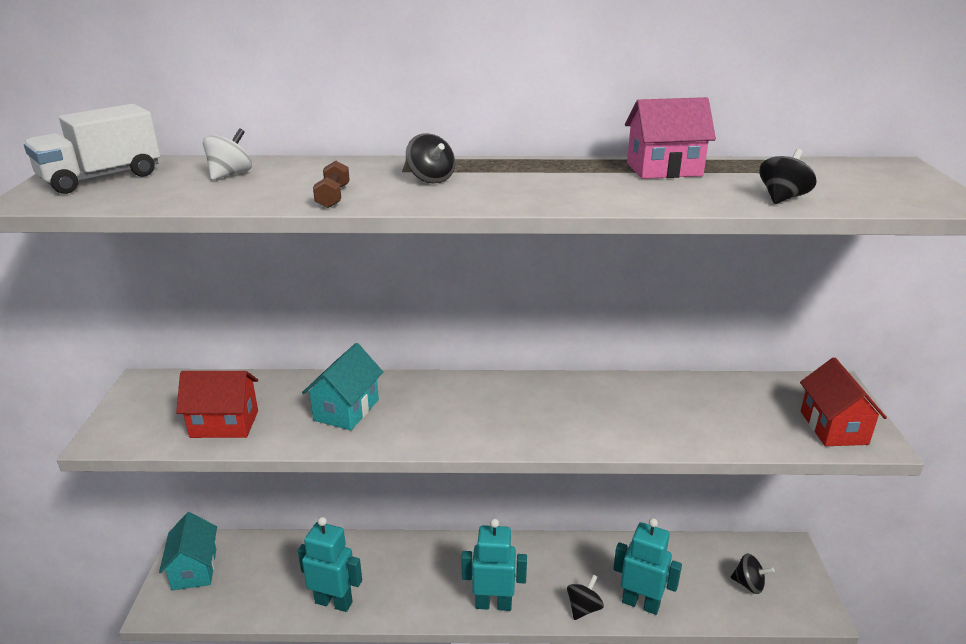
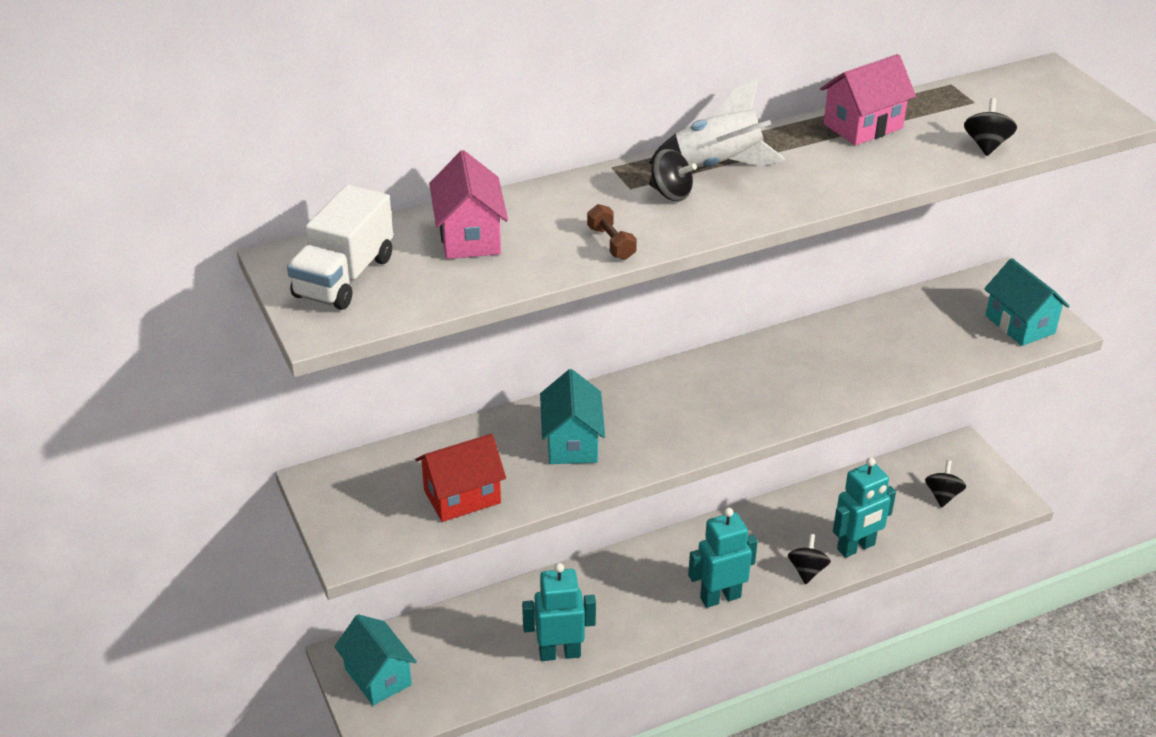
camera: 25 degrees left, 10 degrees up
(230, 174) = (469, 237): white spinning top -> pink house
(496, 171) = (718, 166): none -> white rocket
(641, 603) = (856, 547): turquoise robot -> turquoise robot turned 150 degrees clockwise
(749, 584) = (942, 495): black spinning top -> black spinning top turned 75 degrees counterclockwise
(833, 427) = (1019, 324): red house -> turquoise house

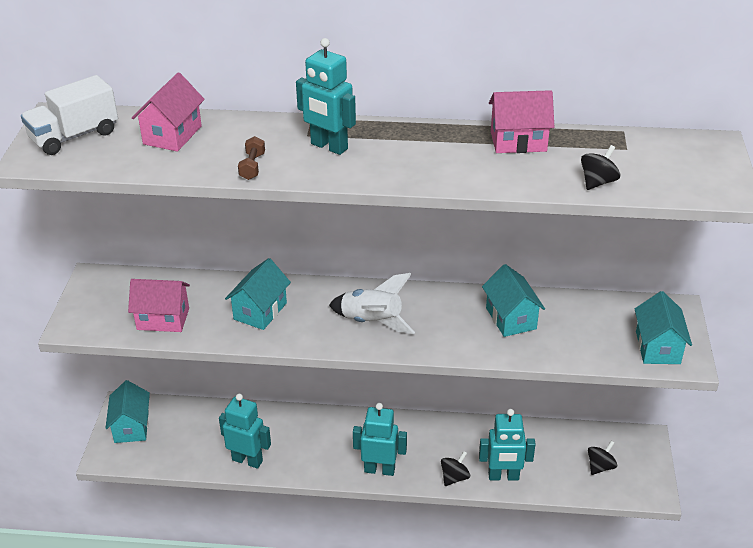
camera: 30 degrees right, 0 degrees up
(462, 496) = (163, 319): red house -> pink house
(671, 193) = (328, 147): black spinning top -> turquoise robot
(718, 166) = (382, 138): white rocket -> white rocket (372, 322)
(853, 348) = (511, 318): none -> turquoise house

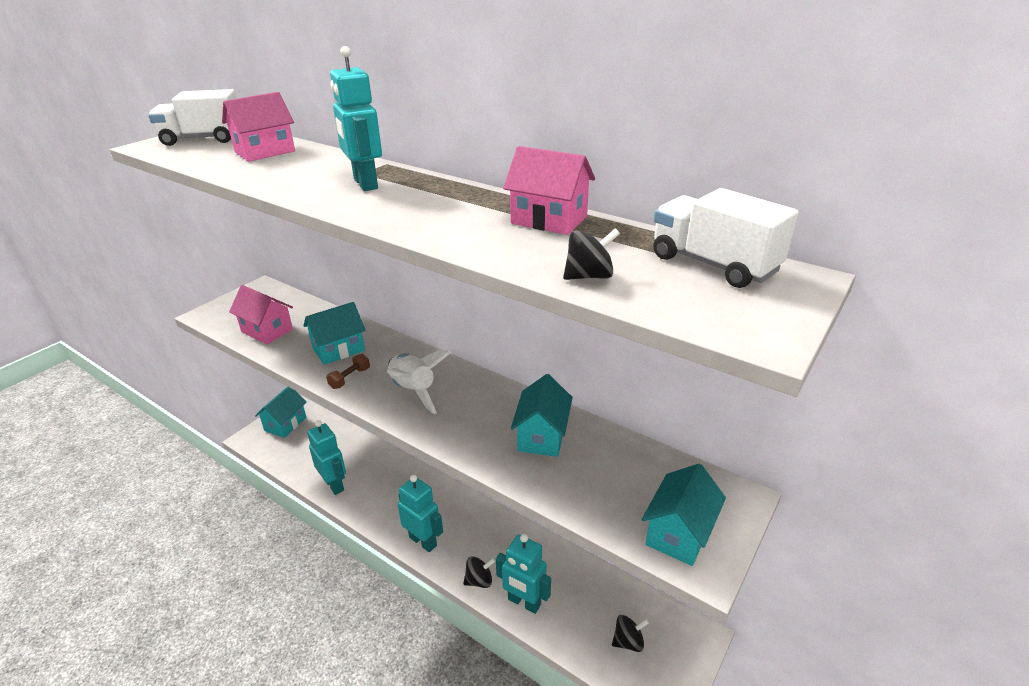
camera: 30 degrees right, 5 degrees down
(252, 166) = (281, 182): brown dumbbell -> brown dumbbell (350, 378)
(659, 148) = (713, 264): none -> white truck

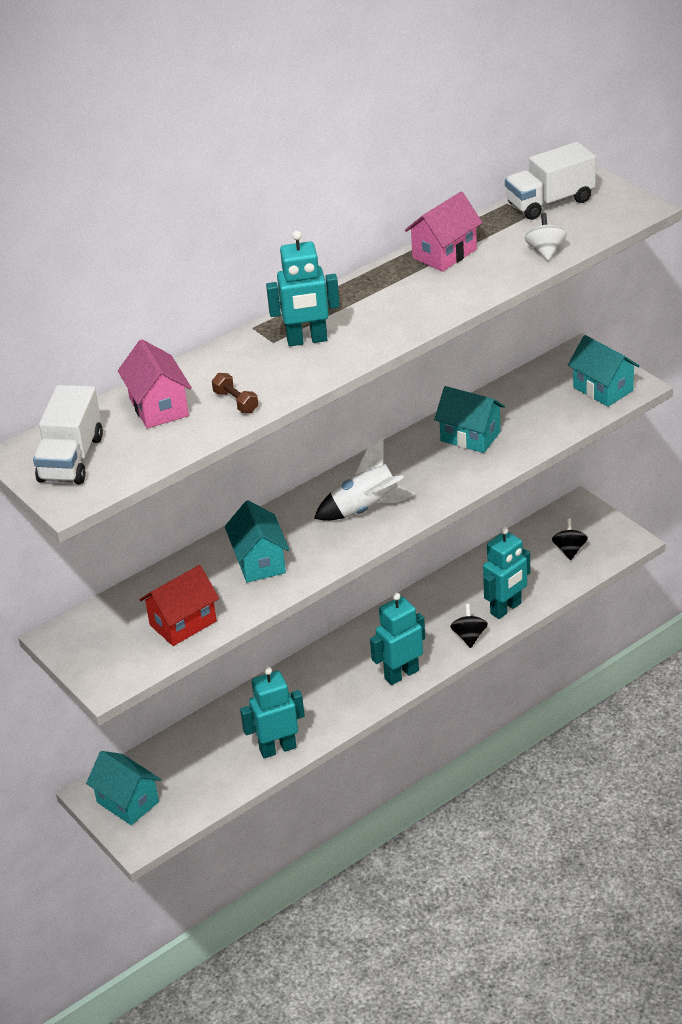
camera: 70 degrees left, 5 degrees up
(267, 330) = (183, 623): pink house -> red house
(350, 378) = (321, 553): brown dumbbell -> brown dumbbell (236, 402)
(589, 276) = (545, 251): black spinning top -> white spinning top

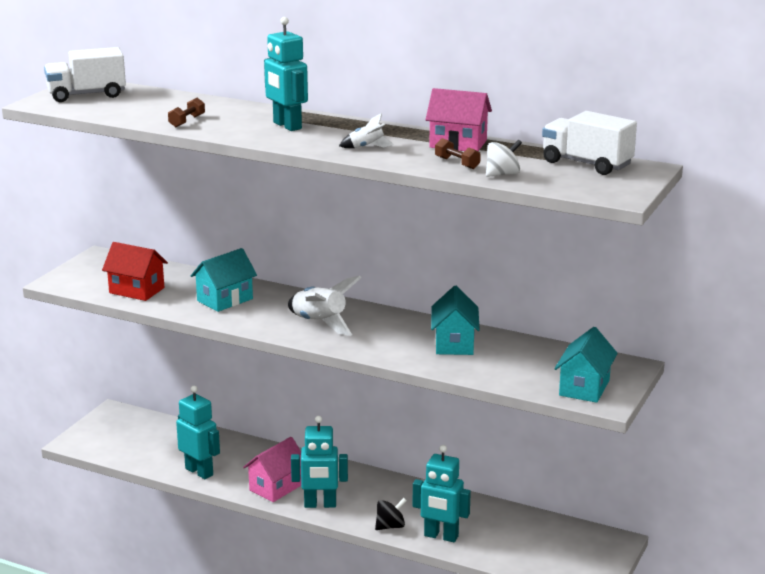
camera: 60 degrees right, 15 degrees down
(128, 802) = (111, 427): turquoise house -> none
(158, 407) = (164, 104): pink house -> pink house (276, 487)
(401, 674) = (320, 505): turquoise robot -> turquoise robot turned 150 degrees clockwise
(413, 306) = (366, 147): none -> white rocket
(498, 267) = (457, 163): none -> brown dumbbell
(569, 550) = (549, 551): black spinning top -> none

